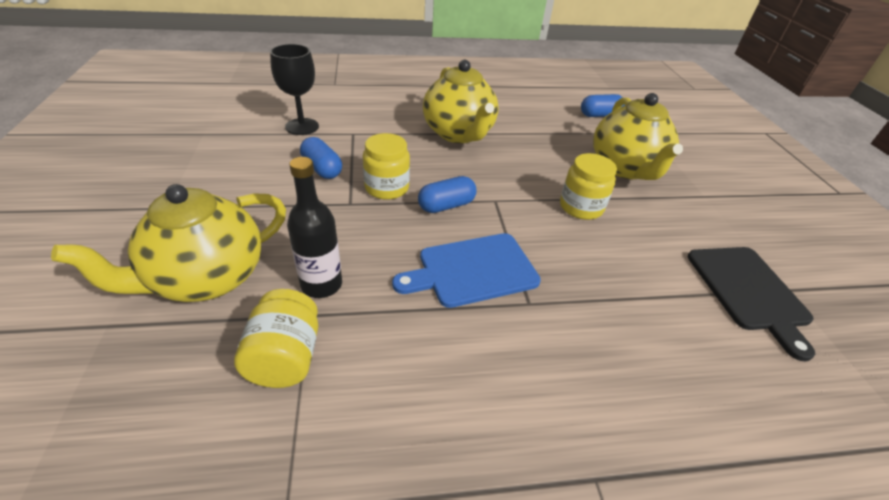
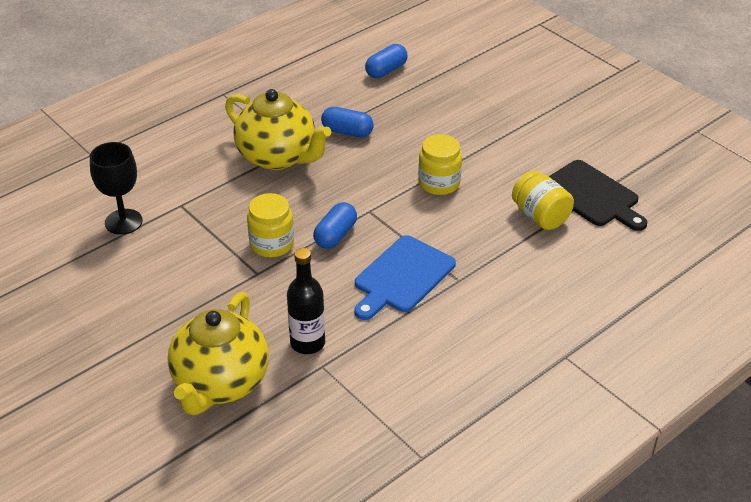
camera: 30 degrees left, 0 degrees up
(285, 357) = (336, 396): yellow jar -> yellow jar (540, 216)
(322, 169) = (196, 255): blue capsule -> blue capsule (347, 132)
(626, 168) = (448, 125): yellow teapot -> none

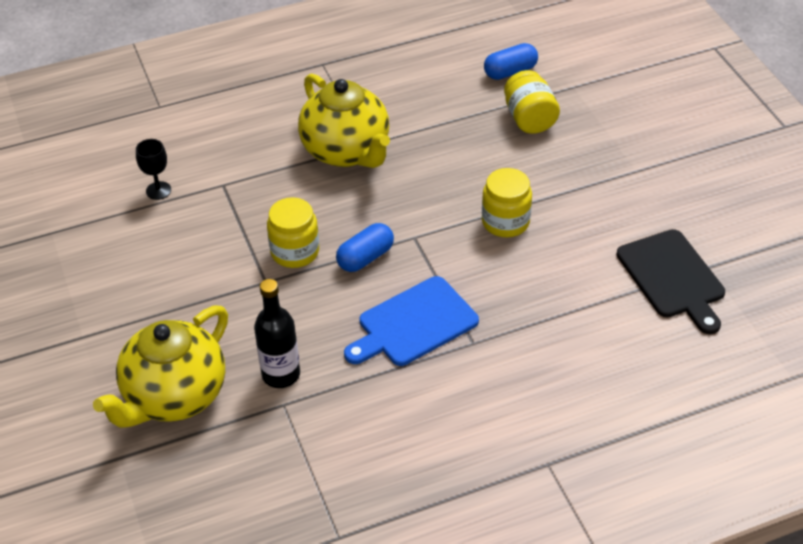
camera: 20 degrees right, 5 degrees up
(123, 222) = (158, 190): black goblet -> black goblet, size x0.63
(347, 132) = (433, 137): blue capsule -> none
(540, 216) = (600, 289): yellow jar -> yellow jar (529, 119)

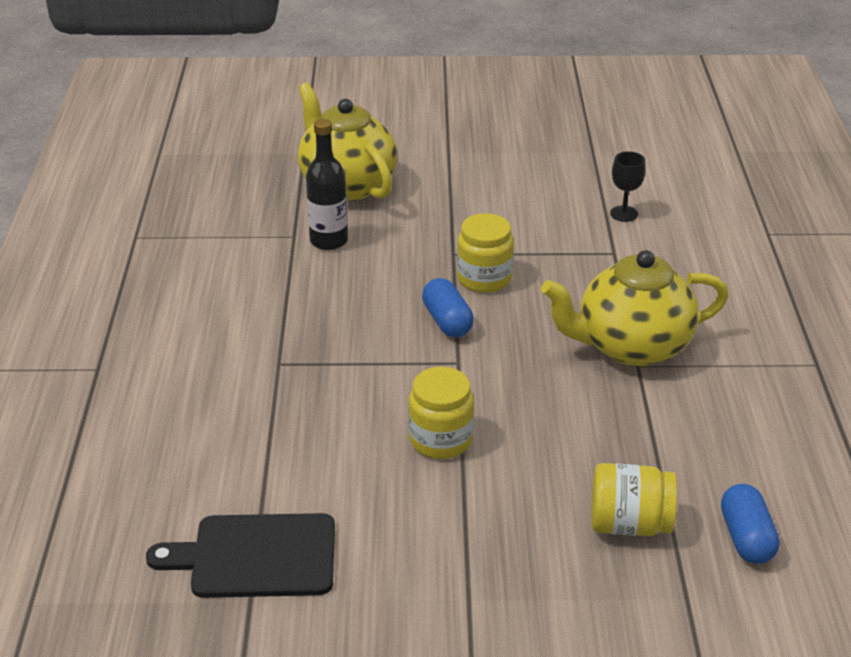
camera: 110 degrees right, 10 degrees down
(414, 324) = (332, 331): blue cutting board -> none

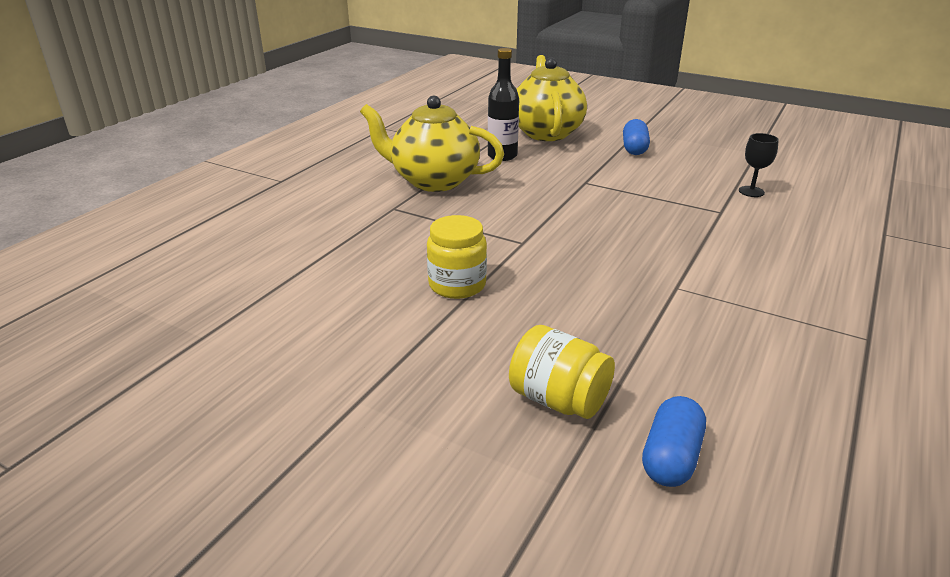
camera: 30 degrees right, 5 degrees down
(256, 556) = (242, 311): black cutting board -> none
(447, 321) = (540, 217): blue capsule -> blue capsule (634, 148)
(484, 278) = (595, 201): yellow jar -> none
(631, 347) = (681, 273): yellow teapot -> yellow teapot (433, 181)

